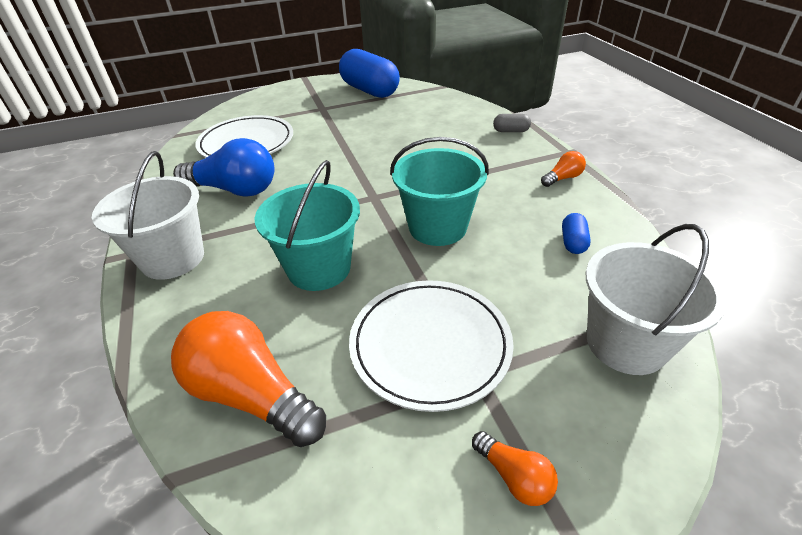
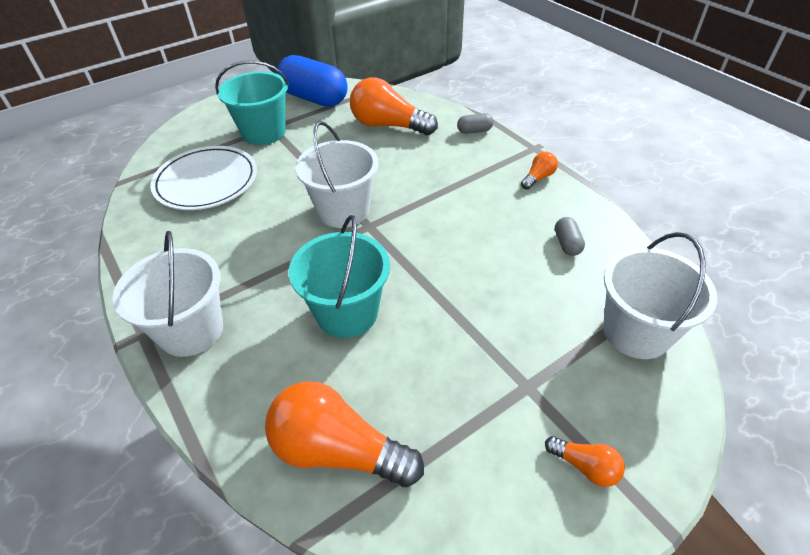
camera: 15 degrees left, 5 degrees up
(234, 190) = (220, 241): blue light bulb -> none
(355, 181) = (343, 210): none -> white bucket
(428, 118) = (388, 126): none -> orange light bulb
(430, 345) = (478, 368): white plate -> none
(437, 227) = (442, 249): turquoise bucket -> turquoise bucket (264, 132)
(573, 242) = (567, 244): blue capsule -> grey capsule

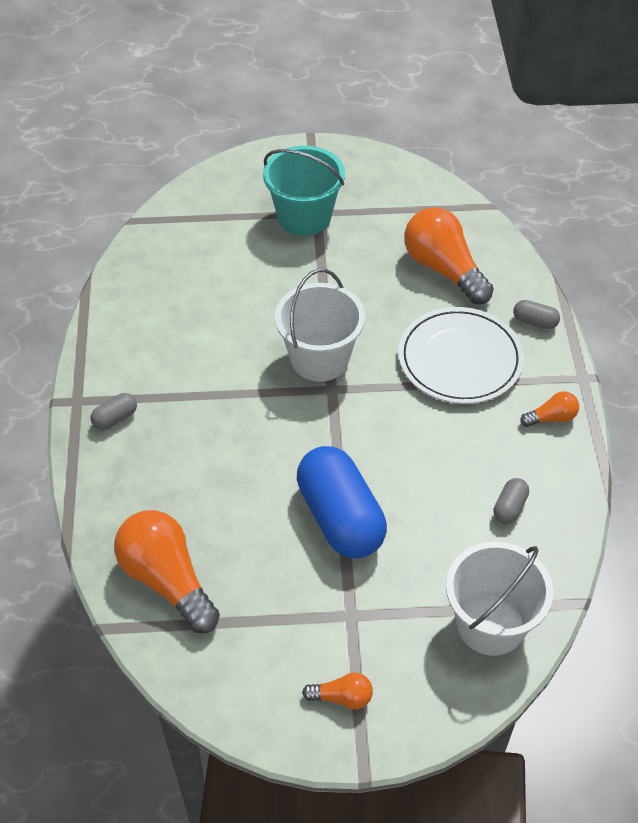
camera: 30 degrees right, 5 degrees up
(191, 330) = (115, 418): white bucket -> grey capsule
(206, 181) = (211, 258): white plate -> white plate (460, 359)
(314, 98) = (389, 190): blue capsule -> blue capsule (340, 518)
(347, 313) = (250, 469): turquoise bucket -> none
(585, 466) = (342, 697): orange light bulb -> orange light bulb turned 60 degrees counterclockwise

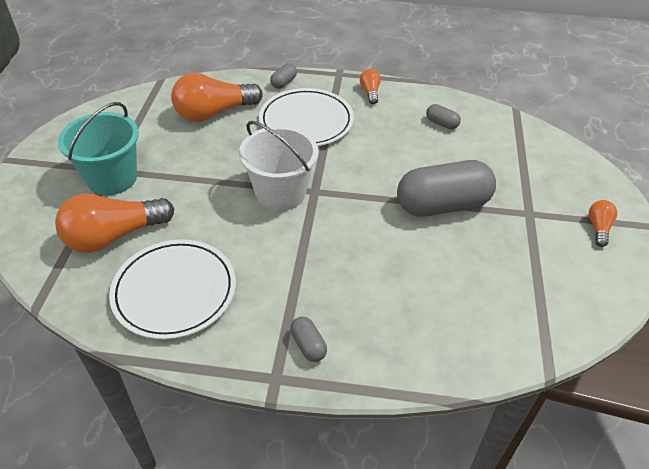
camera: 80 degrees left, 5 degrees down
(163, 306) = (174, 291): none -> white plate
(167, 580) = (499, 322): orange light bulb -> orange light bulb (114, 236)
(340, 518) = (442, 205): blue capsule -> grey capsule
(490, 624) = (534, 148): white bucket -> none

